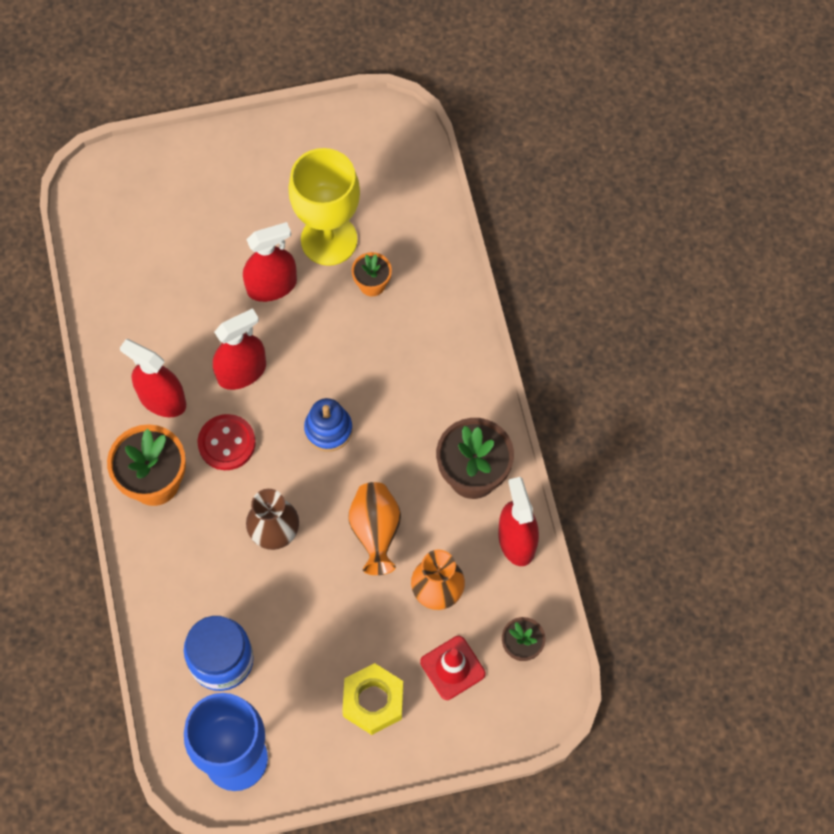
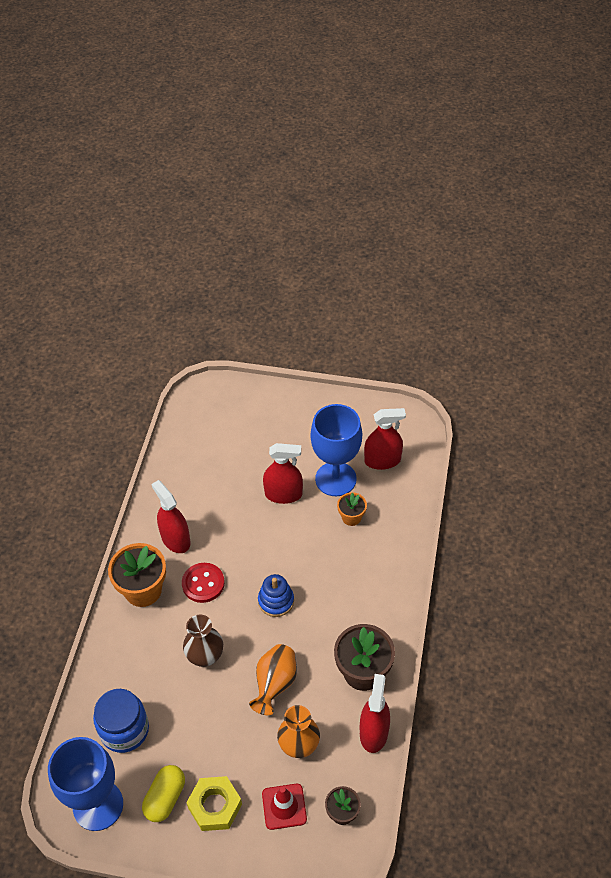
camera: 25 degrees right, 15 degrees down
(241, 372) = (236, 541): red spray bottle -> red spray bottle (382, 460)
(311, 717) = (165, 798): none -> yellow capsule
(329, 240) = (335, 479): yellow goblet -> blue goblet

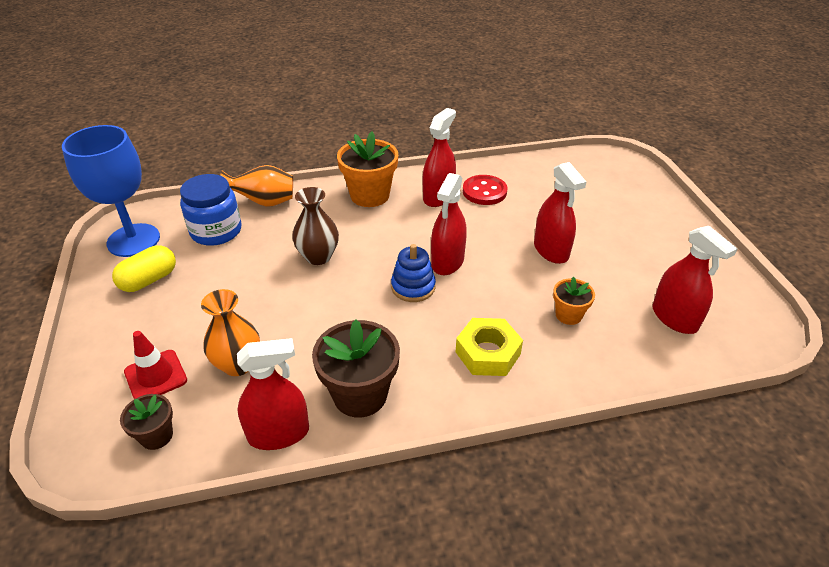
camera: 65 degrees right, 10 degrees down
(165, 798) = (149, 280): yellow capsule -> yellow capsule turned 45 degrees counterclockwise
(203, 583) = (401, 229): red button -> red button (484, 191)
(215, 806) = (146, 318): yellow nut -> yellow nut (488, 353)
(260, 567) = (447, 261): none -> red spray bottle
(275, 684) = (308, 319): orange vase -> orange vase (264, 202)
(335, 479) = (608, 285): blue goblet -> none

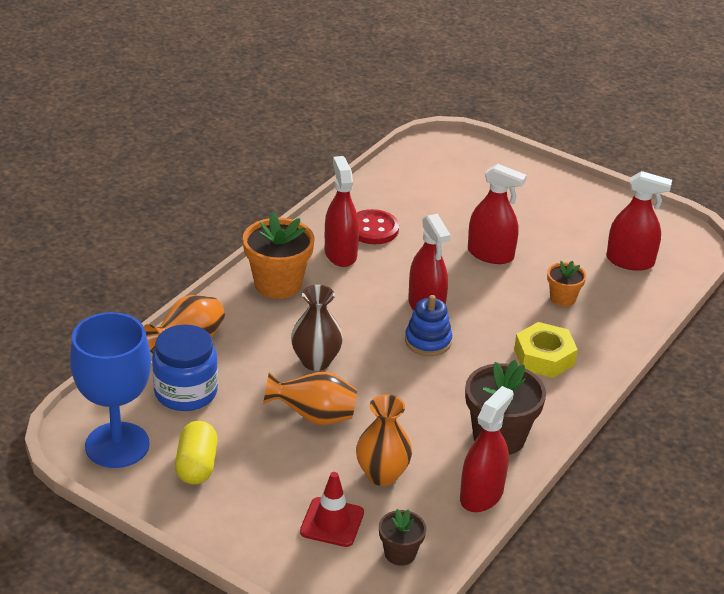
camera: 45 degrees left, 5 degrees down
(260, 293) = (314, 417): none -> orange vase

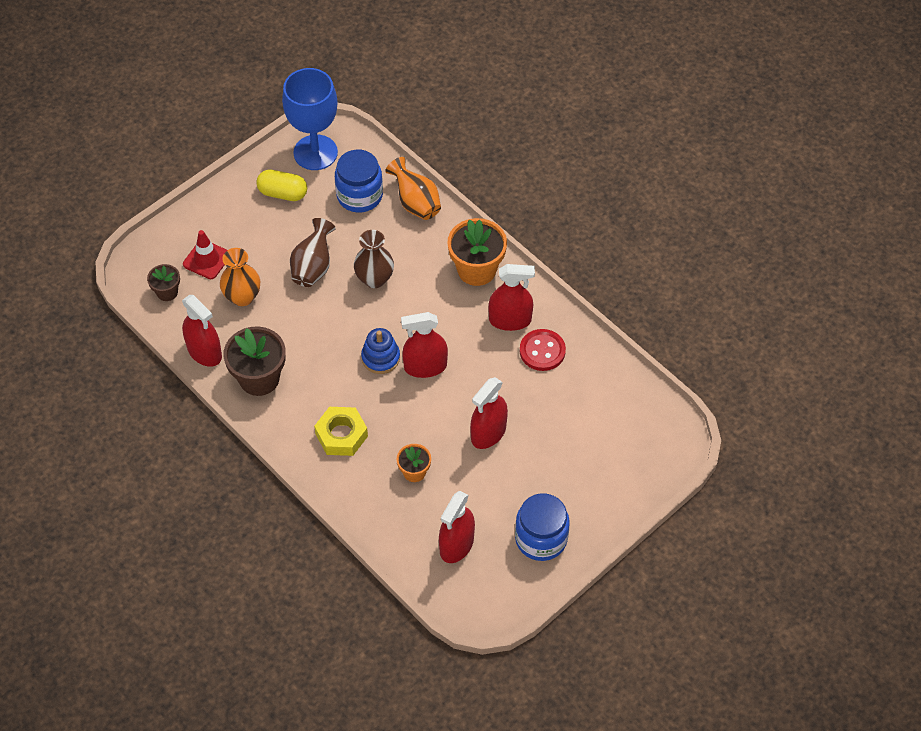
camera: 105 degrees right, 20 degrees up
(314, 417) = (313, 267): orange vase -> brown vase
(593, 211) = (541, 539): none -> blue jar

